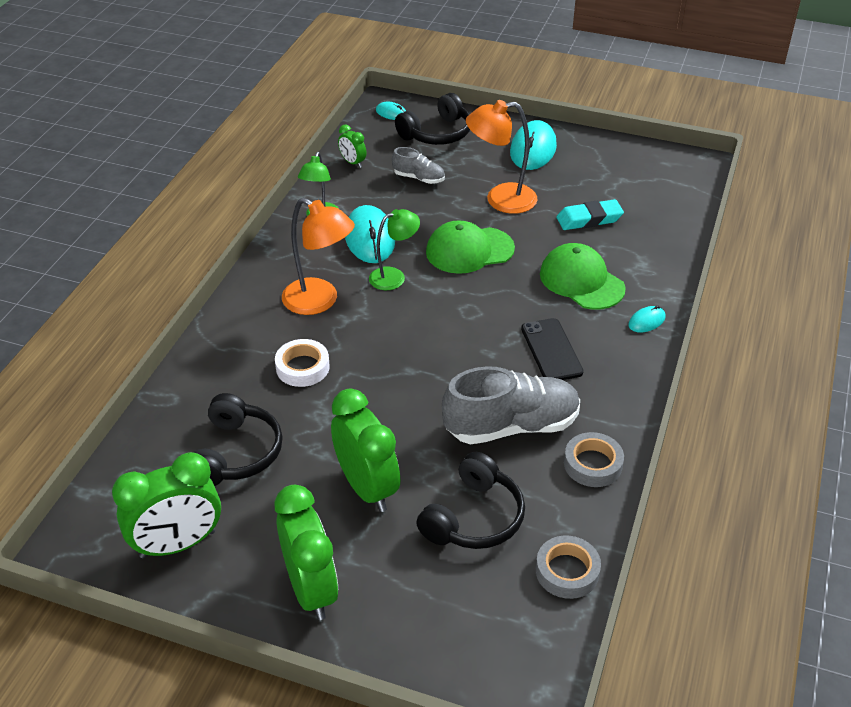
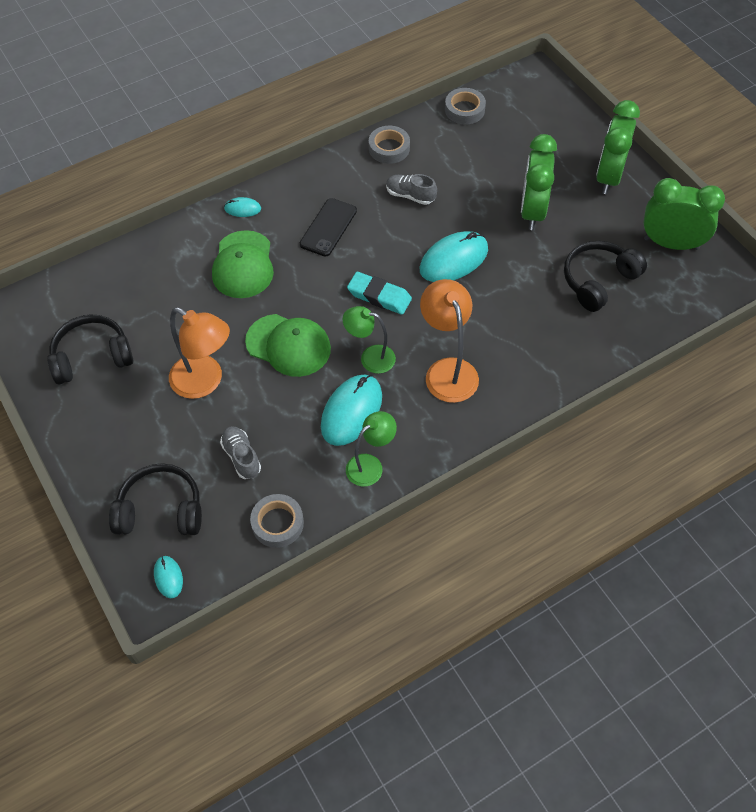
camera: 140 degrees left, 15 degrees up
(302, 367) = (507, 319): white tape -> none
(353, 162) = (277, 523): green clock -> grey tape
(473, 517) = (486, 161): black headphones -> black headphones (92, 357)
(511, 426) = (410, 195): grey shoe -> grey shoe, size x0.51
(533, 149) = (107, 423): turquoise mouse -> turquoise mouse (454, 260)
(589, 219) = (165, 315): turquoise eraser -> turquoise eraser (379, 296)

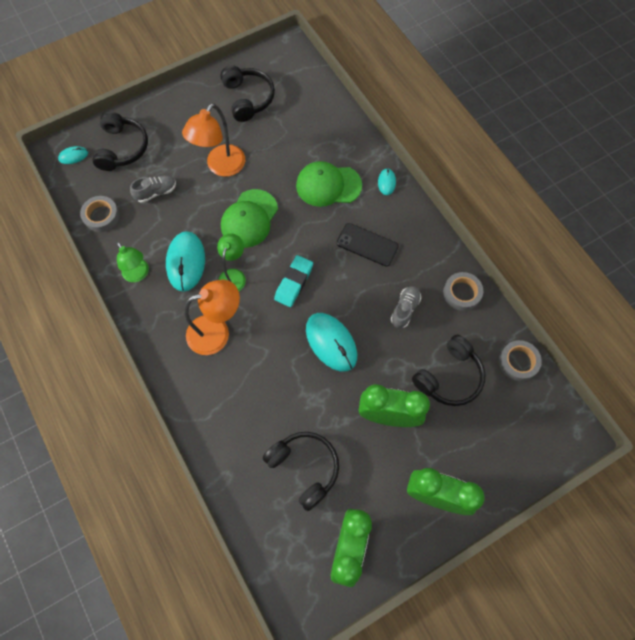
camera: 90 degrees right, 10 degrees up
(351, 411) = (186, 262): turquoise mouse -> turquoise mouse turned 60 degrees clockwise
(485, 162) = (449, 376): none -> black headphones

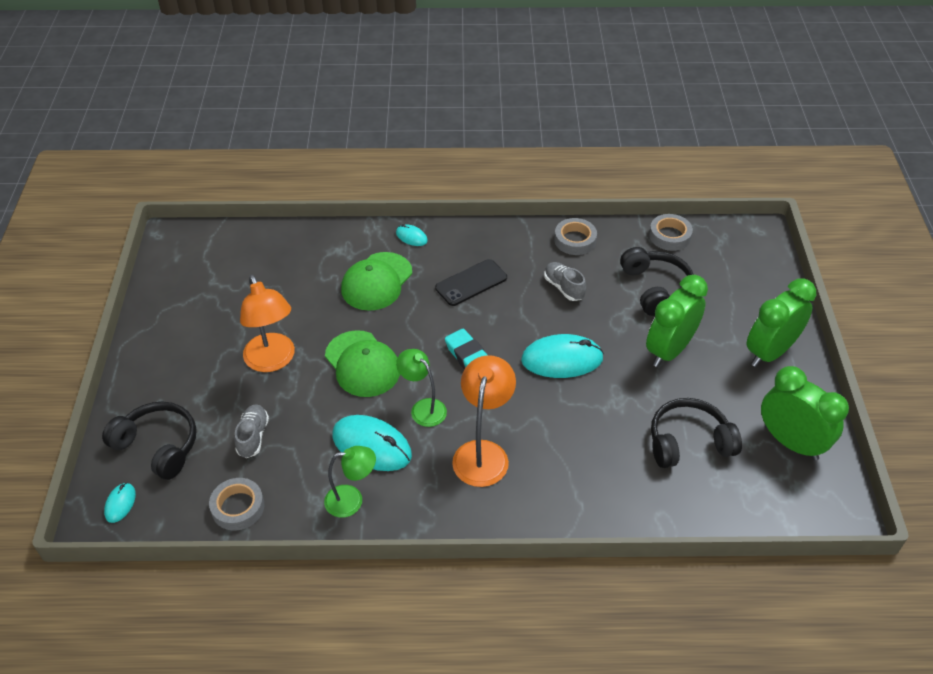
camera: 60 degrees left, 20 degrees down
(248, 98) = (204, 299): black headphones -> none

